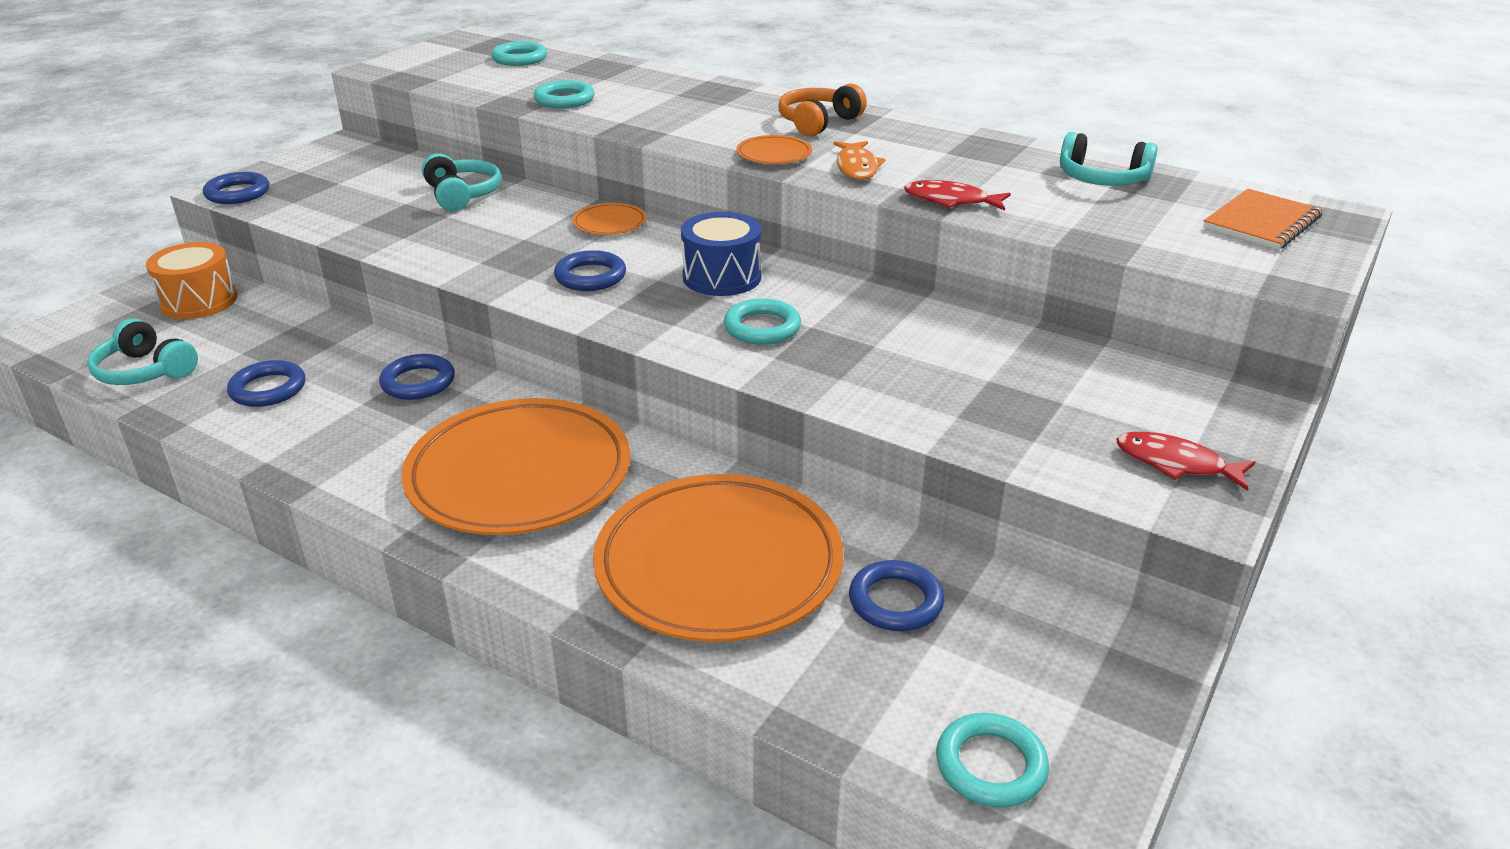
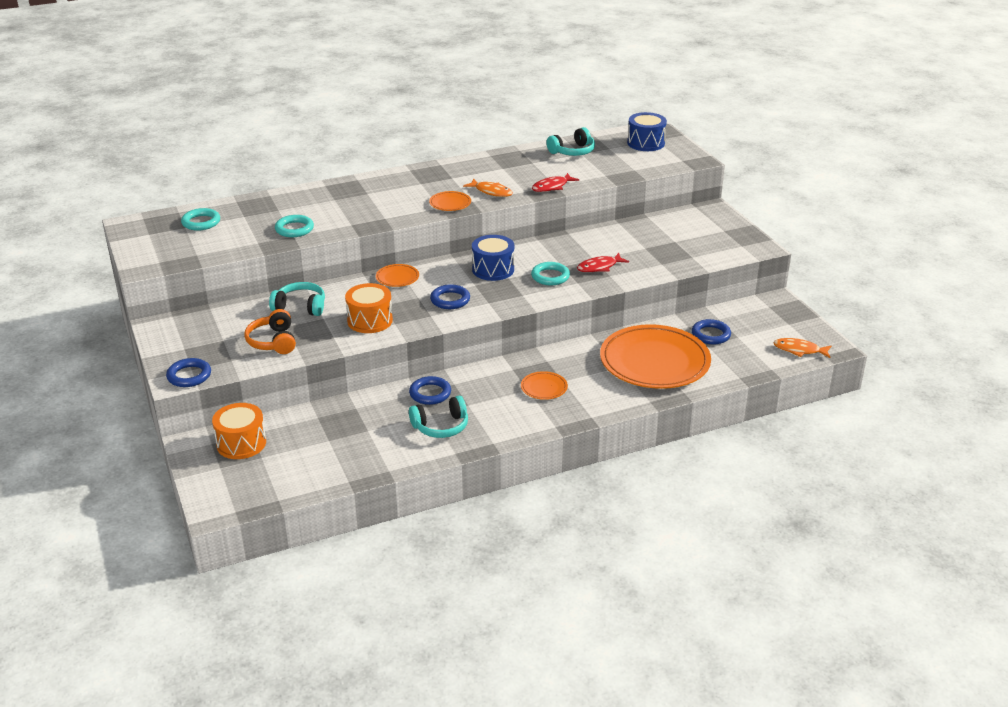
camera: 55 degrees left, 0 degrees up
(145, 371) = (310, 475): turquoise headphones -> turquoise headphones (441, 426)
(268, 389) = (382, 439): blue ring -> none
(471, 244) = (370, 320): none -> orange drum
(519, 474) = (544, 388): orange plate -> orange plate, size x0.41
(818, 122) = (427, 181): orange headphones -> orange headphones (273, 341)
(990, 765) = (799, 350): turquoise ring -> orange fish
(1176, 464) = (731, 239): red fish -> red fish (599, 267)
(1261, 223) = (646, 143): orange notebook -> blue drum

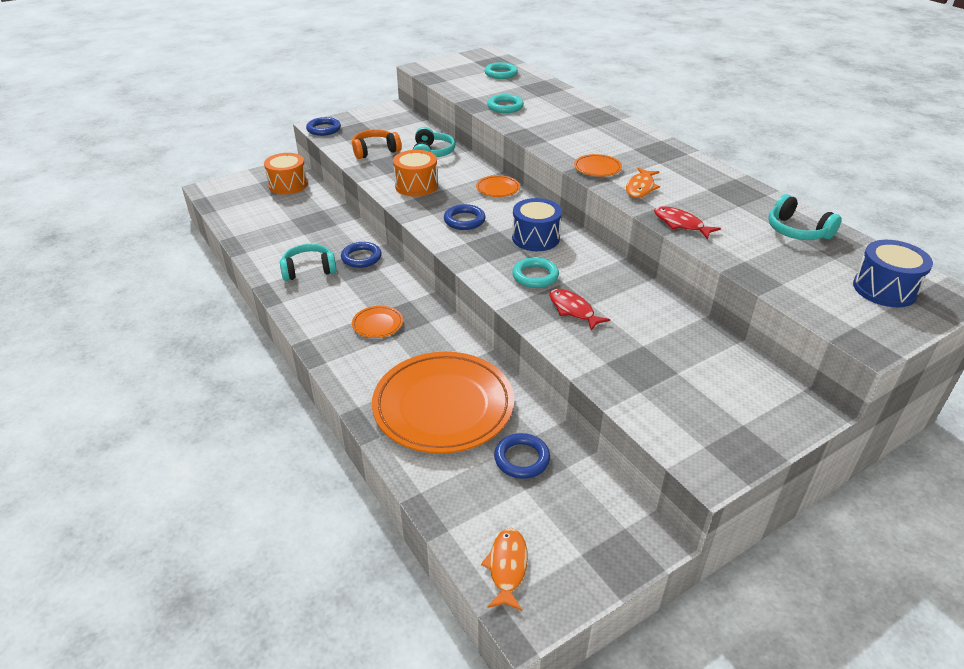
camera: 80 degrees right, 5 degrees up
(441, 426) = (309, 270): turquoise headphones -> turquoise headphones turned 105 degrees clockwise

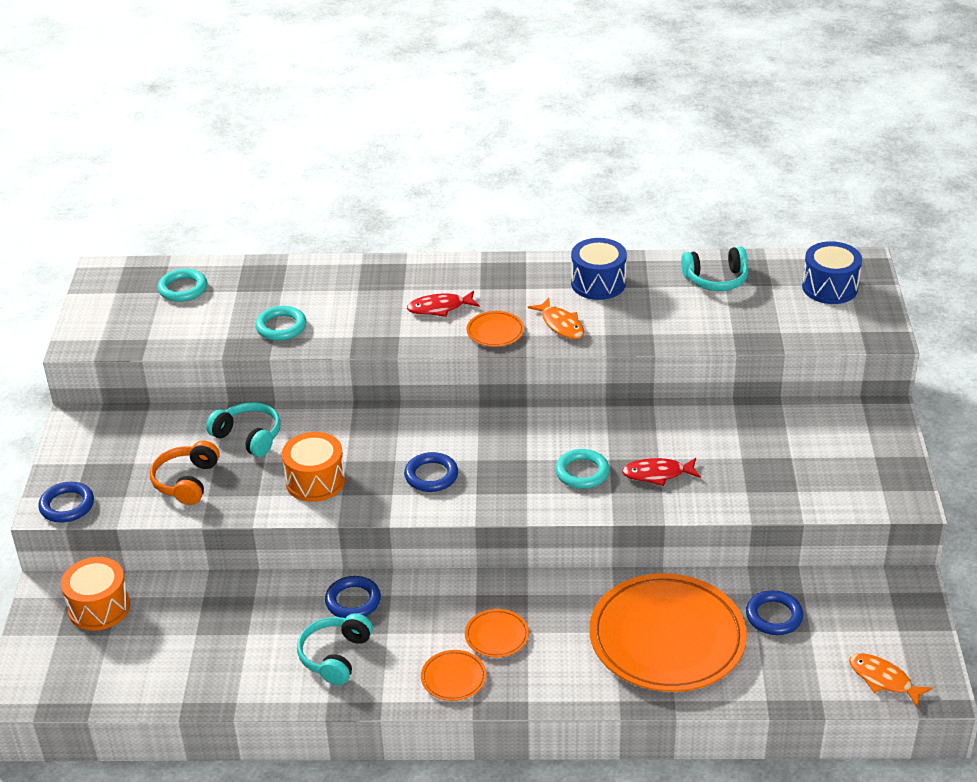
camera: 55 degrees left, 0 degrees up
(498, 189) = (389, 422): orange plate -> orange plate (453, 678)
(535, 238) = (516, 440): blue drum -> blue drum (598, 283)
(681, 224) = (646, 335): red fish -> red fish (440, 308)

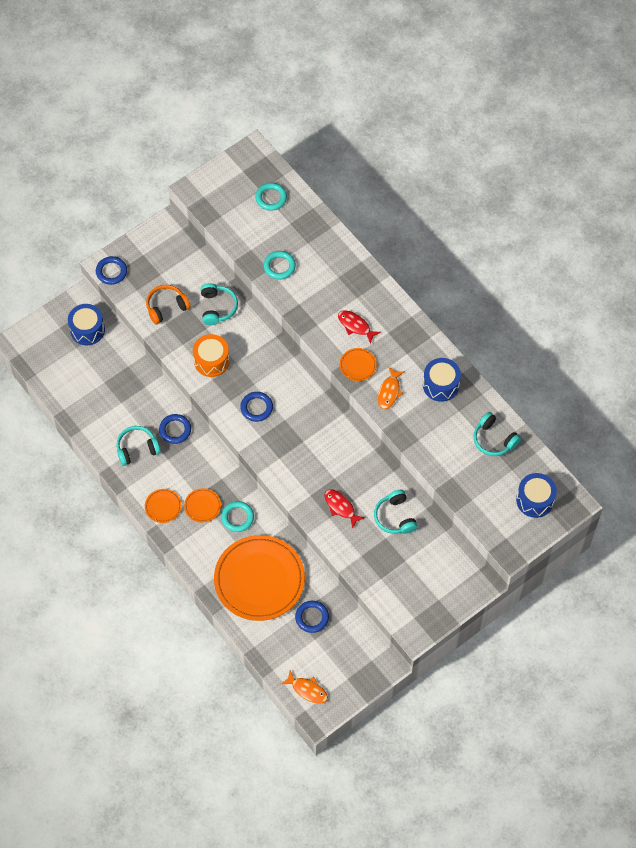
camera: 50 degrees right, 25 degrees up
(99, 607) = (87, 330): orange drum -> blue drum
(582, 472) = (314, 472): turquoise ring -> turquoise ring (237, 517)
(720, 435) = (395, 517): none -> turquoise headphones
(883, 680) = (307, 690): orange fish -> orange fish turned 120 degrees clockwise

